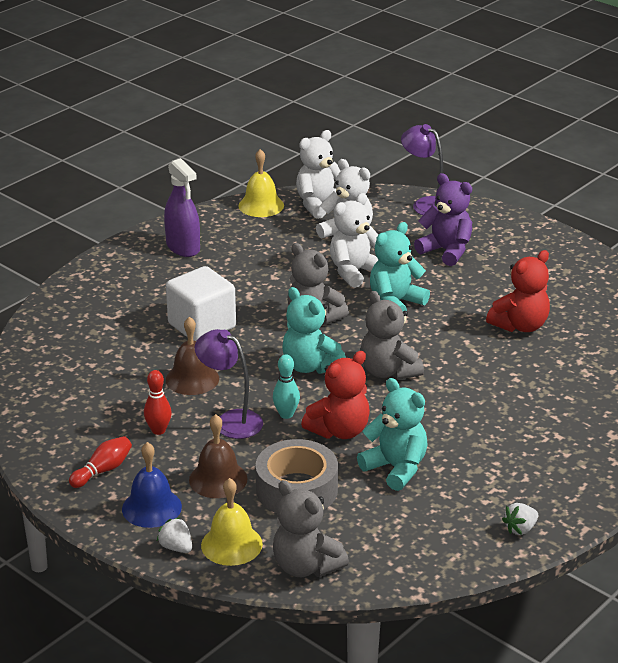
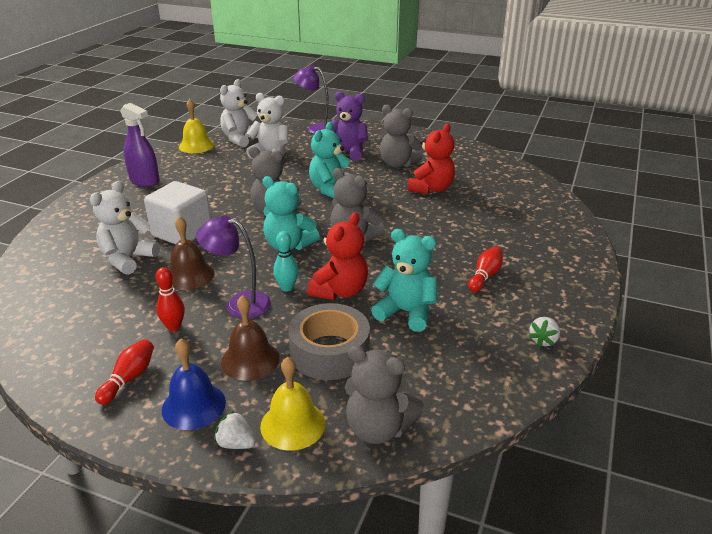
camera: 20 degrees left, 0 degrees up
(355, 272) = (289, 175): white teddy bear -> white teddy bear (128, 259)
(500, 281) = (397, 164): none -> grey teddy bear
(508, 449) = (485, 276): none -> red bowling pin

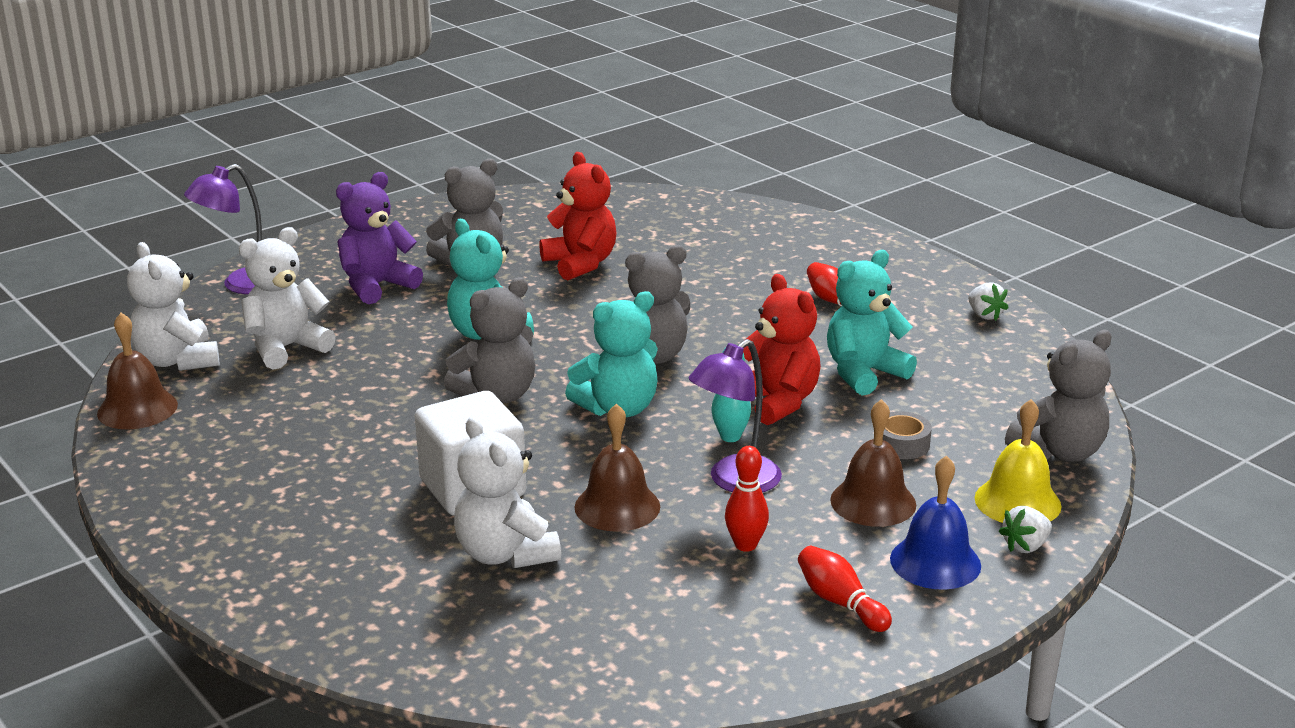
camera: 60 degrees left, 5 degrees down
(144, 181) = (219, 490): purple spray bottle -> none
(196, 146) = (137, 409): yellow bell -> brown bell
(329, 352) = (901, 444): grey tape -> grey tape, size x0.49

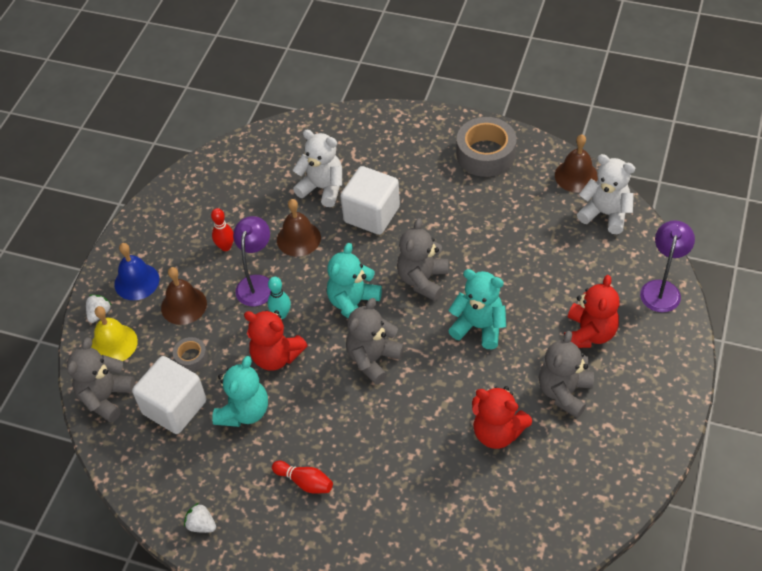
camera: 150 degrees right, 25 degrees up
(205, 485) = (485, 154): none -> grey tape
(286, 348) = (567, 253): white teddy bear -> none
(376, 286) = (589, 333): purple teddy bear -> red teddy bear
(840, 602) = (166, 237): red bowling pin -> none
(959, 408) = (174, 407): none -> white cube

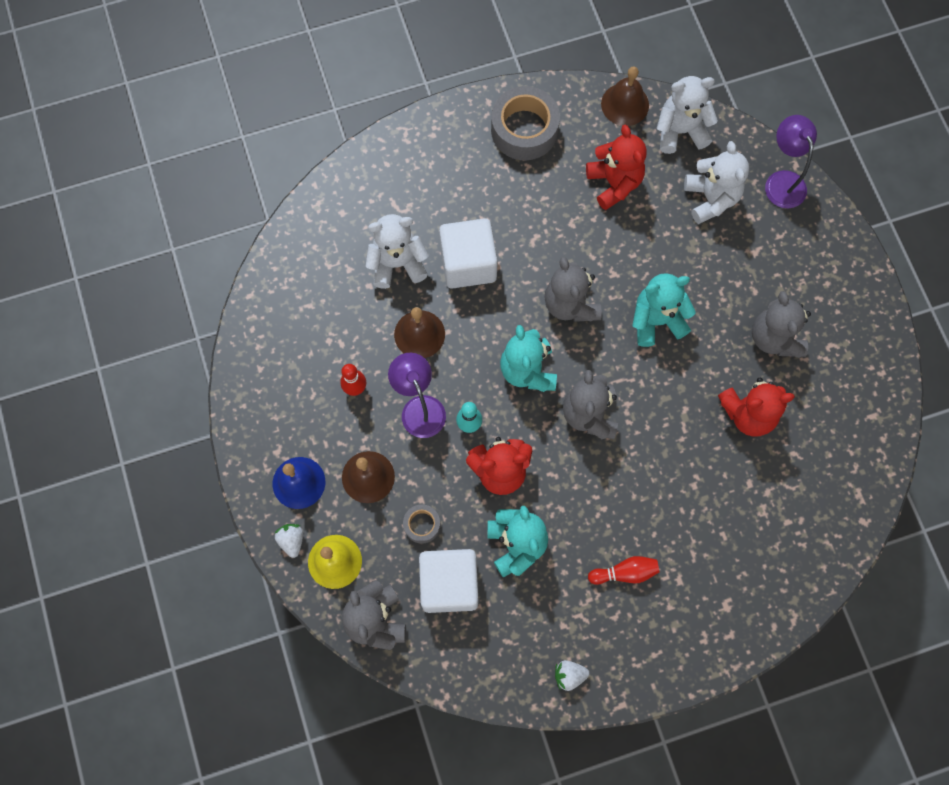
camera: 40 degrees left, 20 degrees up
(589, 333) = (753, 266): red teddy bear -> red teddy bear (614, 183)
(592, 270) = (711, 198): none -> white teddy bear

